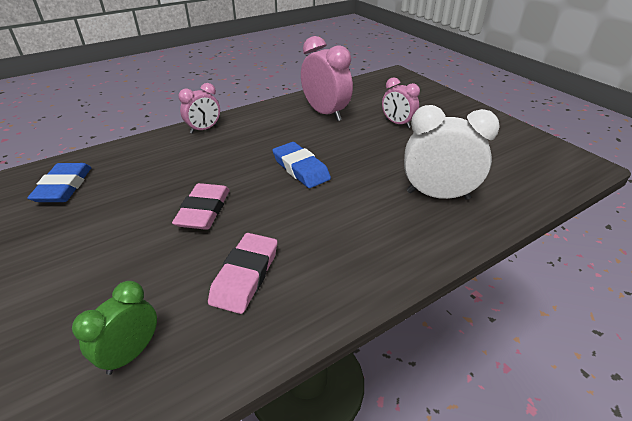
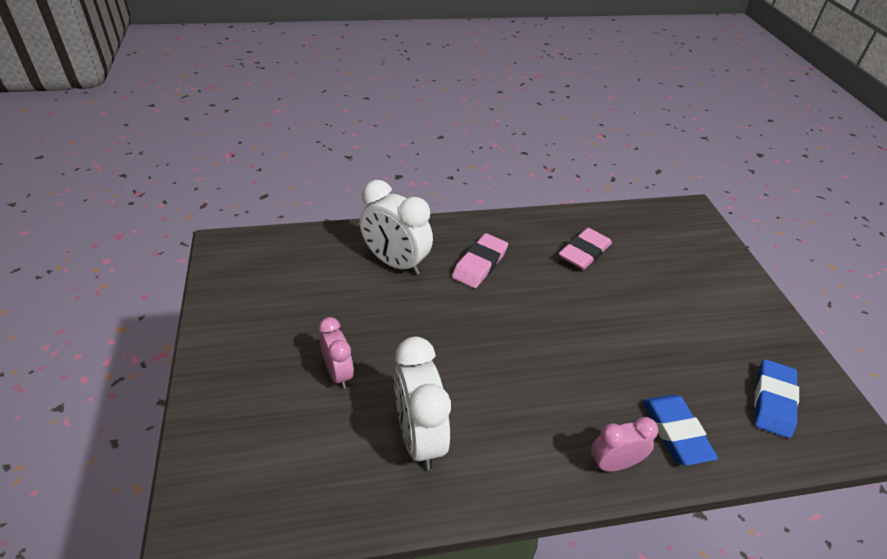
camera: 160 degrees left, 5 degrees up
(131, 353) = (656, 234): green clock -> none
(204, 211) = (614, 317): pink eraser -> pink eraser (479, 264)
(300, 169) = (504, 337): blue eraser -> blue eraser (676, 432)
(325, 113) = (419, 437): pink clock -> white clock

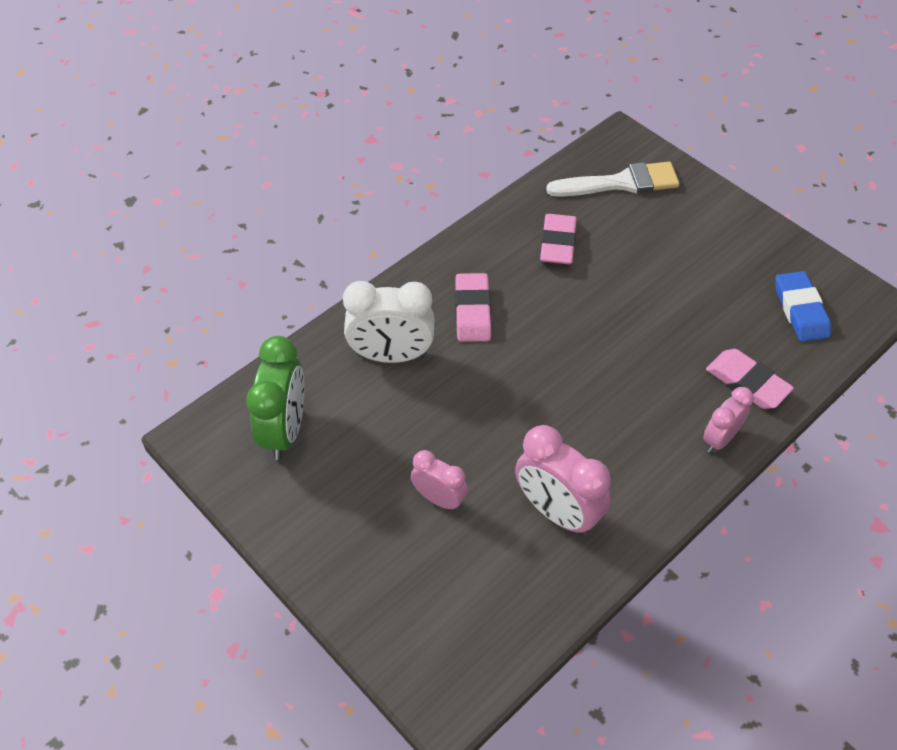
camera: 30 degrees left, 10 degrees up
(280, 271) = (285, 430): none -> green clock
(419, 437) = (557, 512): white clock -> pink clock
(669, 237) = (620, 183): none -> white brush
(676, 432) = (747, 382): blue eraser -> pink eraser

